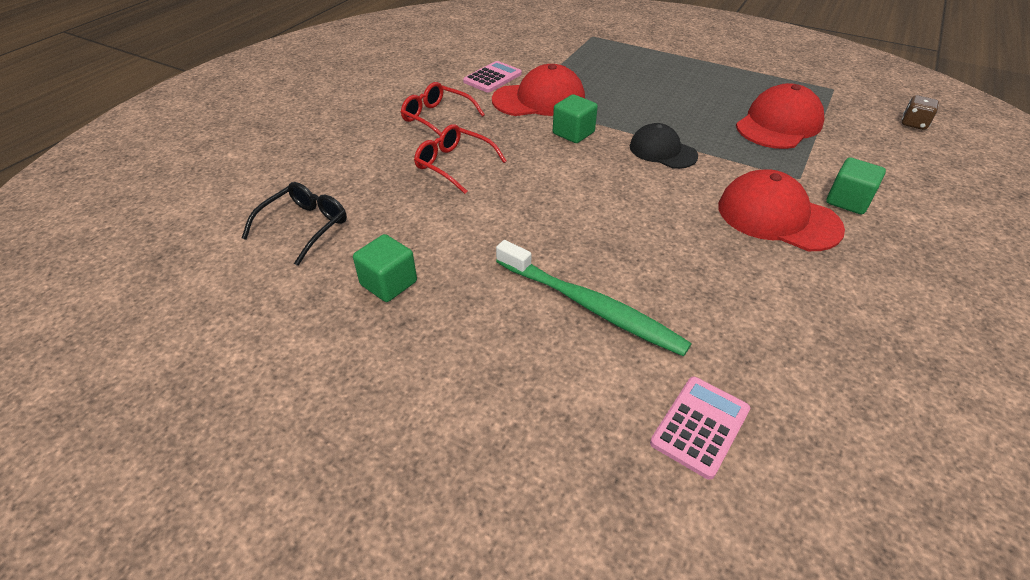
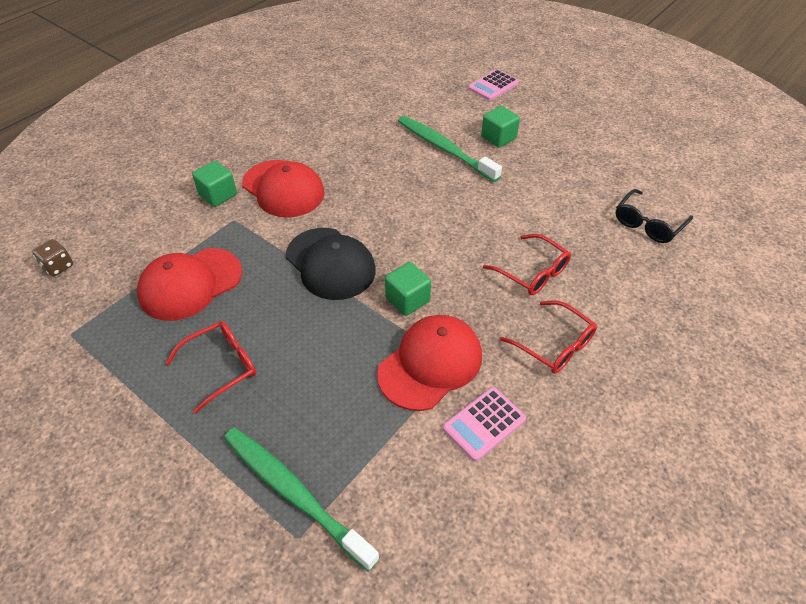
camera: 170 degrees left, 5 degrees up
(389, 283) = (572, 175): green cube -> green cube (498, 138)
(539, 99) = (430, 364): red cap -> red cap turned 135 degrees clockwise
(604, 46) = (294, 493): none -> green toothbrush
(662, 151) = (330, 263): black cap -> black cap, size x1.51
(698, 84) = (222, 366): none -> red glasses
(700, 426) = (410, 97): pink calculator -> pink calculator (493, 86)

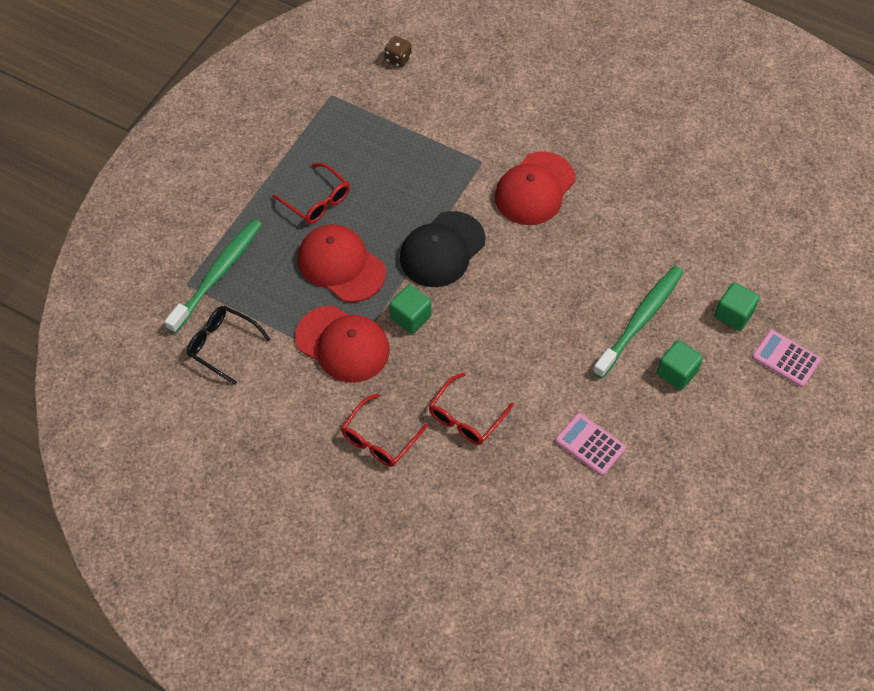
camera: 80 degrees right, 10 degrees up
(190, 284) = (397, 154): red cap -> red cap (341, 265)
(218, 195) = (512, 140): green cube -> green cube (733, 314)
(484, 424) = (290, 389): pink calculator -> pink calculator (590, 444)
(648, 224) = (563, 528): black glasses -> black glasses (222, 345)

